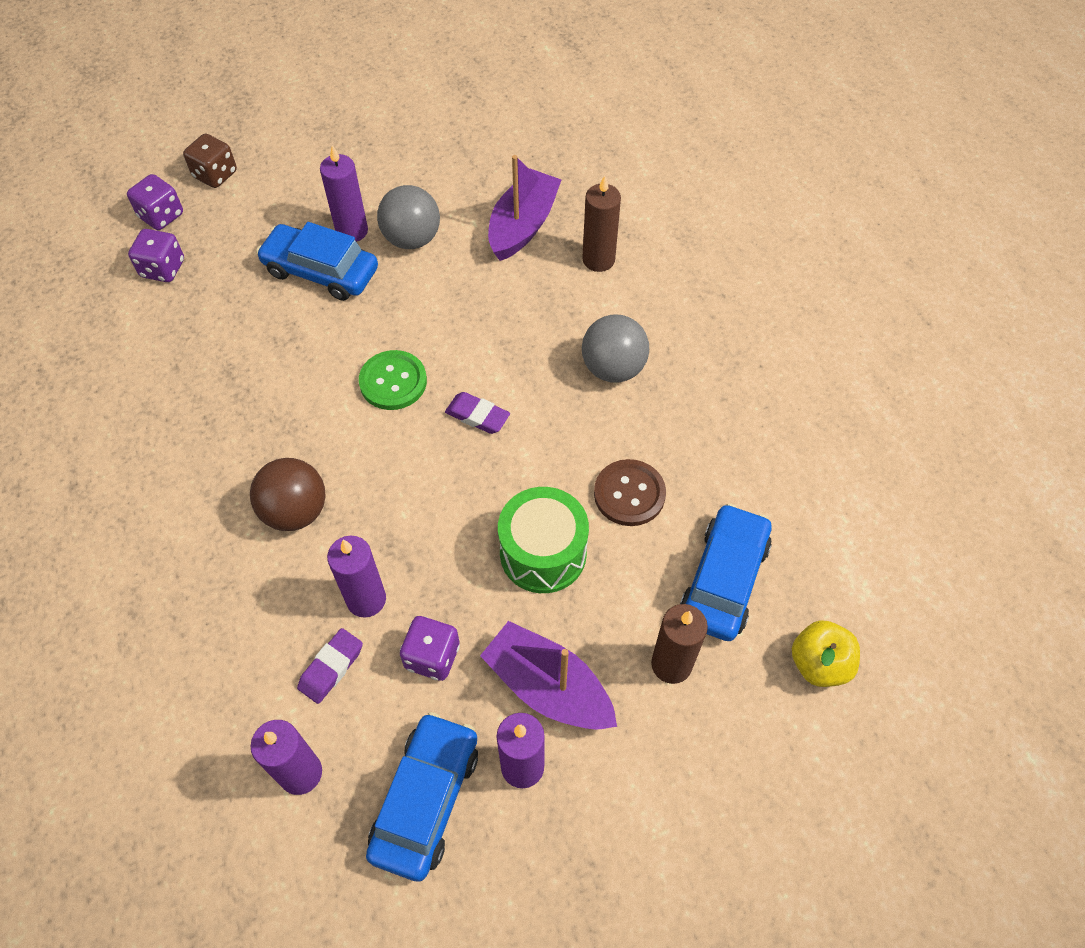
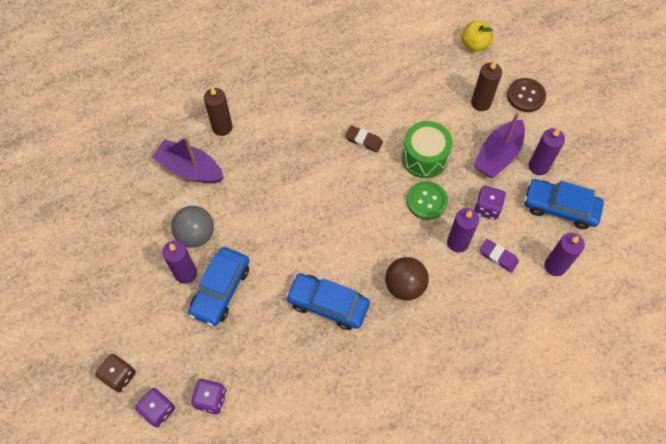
camera: 90 degrees left, 5 degrees up
(393, 382) = (312, 238): green button -> green button (426, 201)
(477, 416) = (337, 191): purple eraser -> none
(578, 455) = (363, 140): none -> brown eraser
(613, 368) = (304, 122): grey ball -> none
(629, 494) = (387, 117): brown button -> brown button (526, 96)
(724, 580) = (434, 78): blue car -> blue car (328, 304)

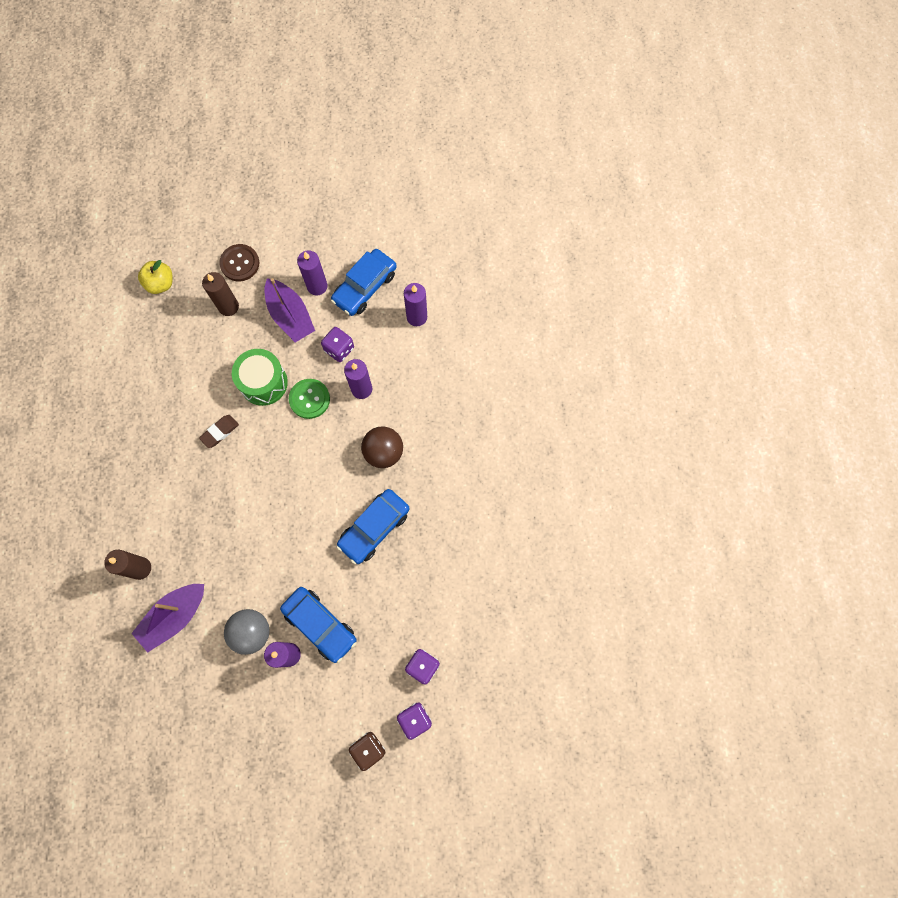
camera: 70 degrees left, 10 degrees up
(498, 257) = (389, 360): purple eraser -> none

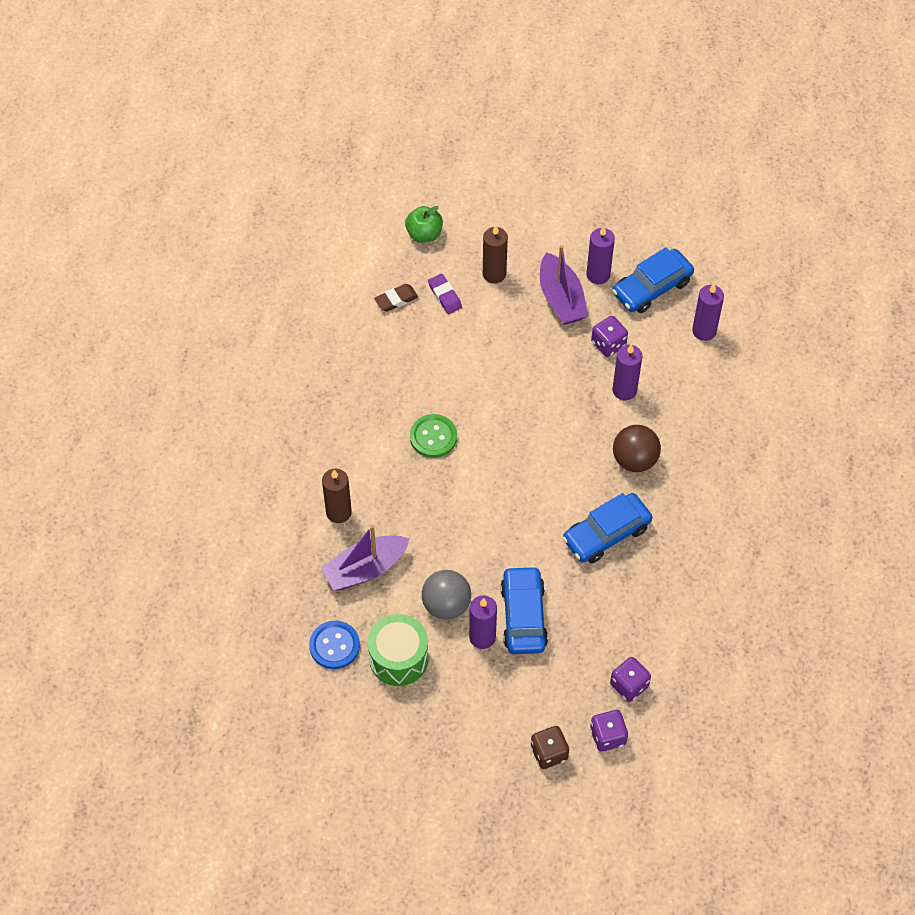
camera: 15 degrees right, 15 degrees down
(160, 283) = (424, 234): yellow apple -> green apple
(163, 697) = (334, 646): none -> blue button
(190, 338) = (445, 296): none -> purple eraser
(220, 432) = (456, 397): brown eraser -> brown eraser (396, 300)
(240, 263) = (516, 233): brown button -> none
(263, 383) = (516, 359): green drum -> green drum (398, 658)
(309, 399) = (563, 387): green button -> green button (433, 437)
(320, 625) = (523, 616): blue car -> blue car turned 150 degrees counterclockwise

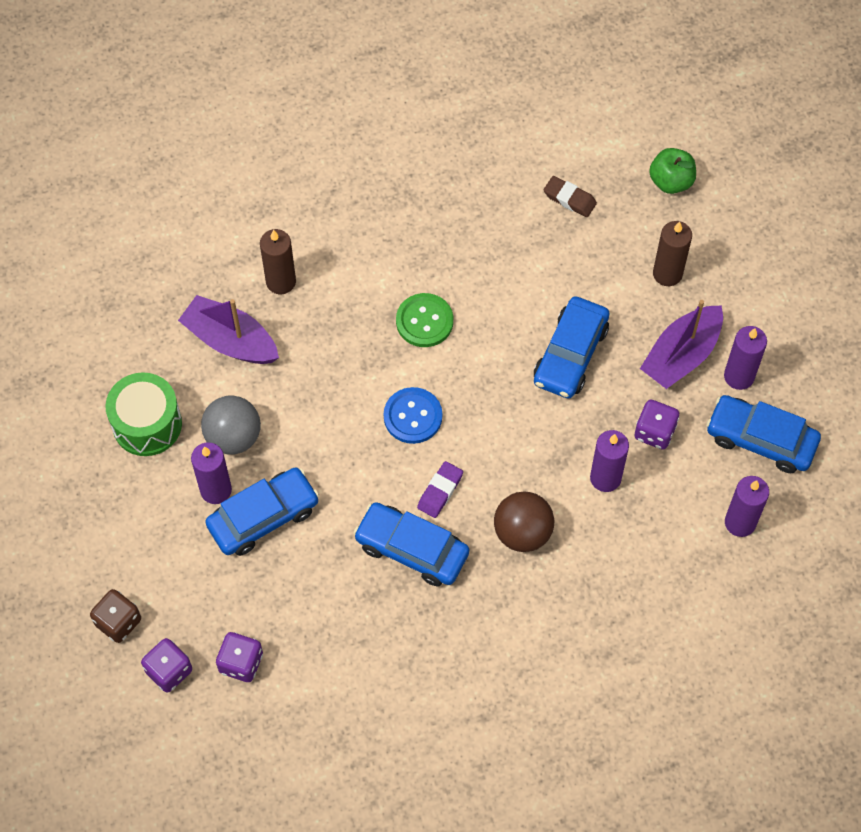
camera: 60 degrees right, 5 degrees up
(334, 646) = (128, 358): blue button -> blue button (413, 416)
(445, 296) = (606, 241): purple eraser -> purple eraser (440, 491)
(518, 362) = (570, 354): none -> blue car

